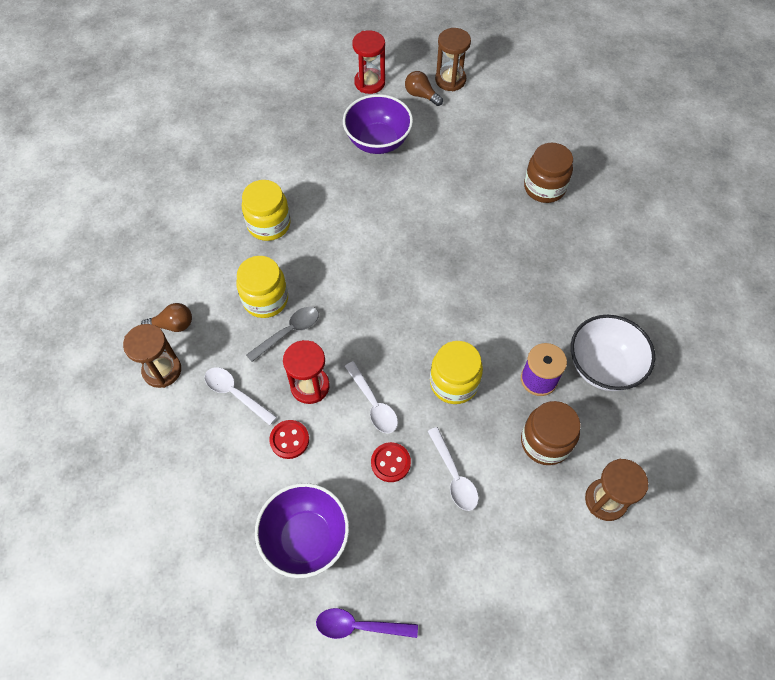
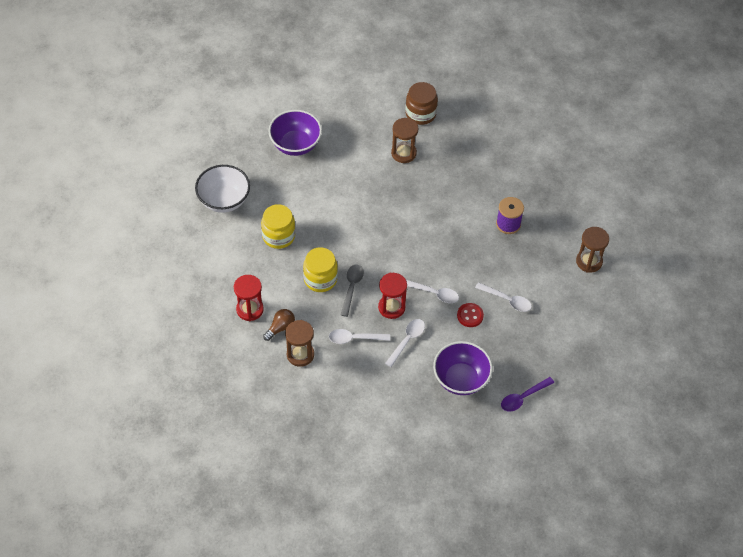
camera: 40 degrees left, 5 degrees down
(289, 440) = (407, 341): red button -> white spoon
(369, 83) = (253, 109): red hourglass -> red hourglass (250, 309)
(421, 95) = (294, 98): brown light bulb -> none
(450, 80) = (303, 77): brown hourglass -> brown hourglass (403, 153)
(454, 383) = (466, 255): yellow jar -> none
(545, 442) = (538, 253): brown jar -> none
(603, 367) = (535, 196): white bowl -> white bowl (224, 200)

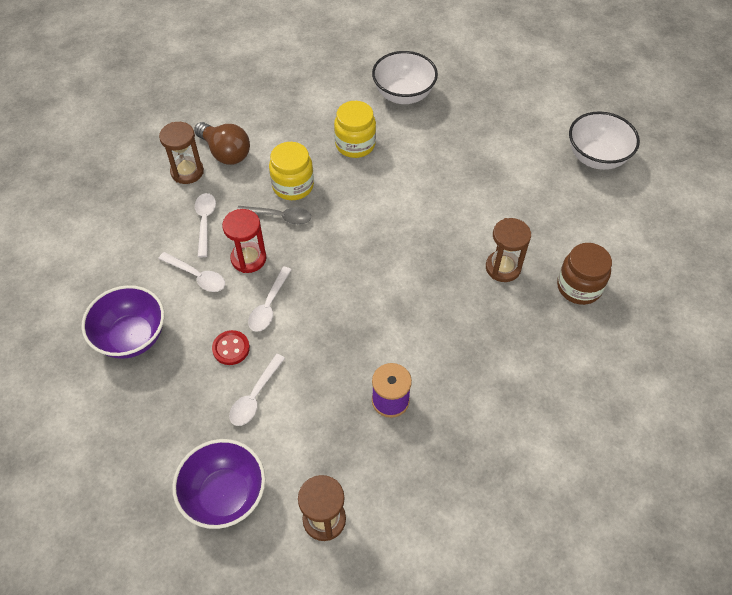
camera: 90 degrees right, 0 degrees up
(250, 309) = (252, 125): red hourglass -> none
(280, 328) = (225, 152): brown light bulb -> brown light bulb, size x1.59
(295, 144) = (497, 153): purple bowl -> purple bowl (225, 495)
(304, 86) = (596, 157): none -> white bowl
(523, 397) = (92, 414): purple spoon -> none

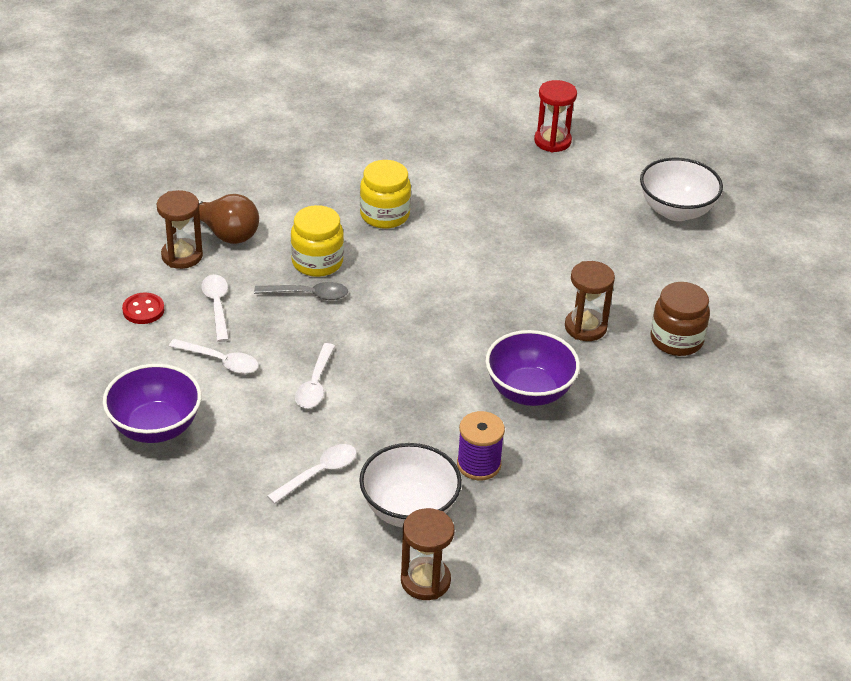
camera: 10 degrees left, 15 degrees down
(225, 495) = (305, 569): purple bowl -> purple bowl (529, 391)
(231, 348) = (279, 429): red button -> red button (143, 310)
(248, 258) = (279, 339): red hourglass -> red hourglass (552, 141)
(255, 396) = (319, 473): white spoon -> white spoon turned 150 degrees counterclockwise
(403, 95) = (433, 160): white bowl -> white bowl (409, 510)

